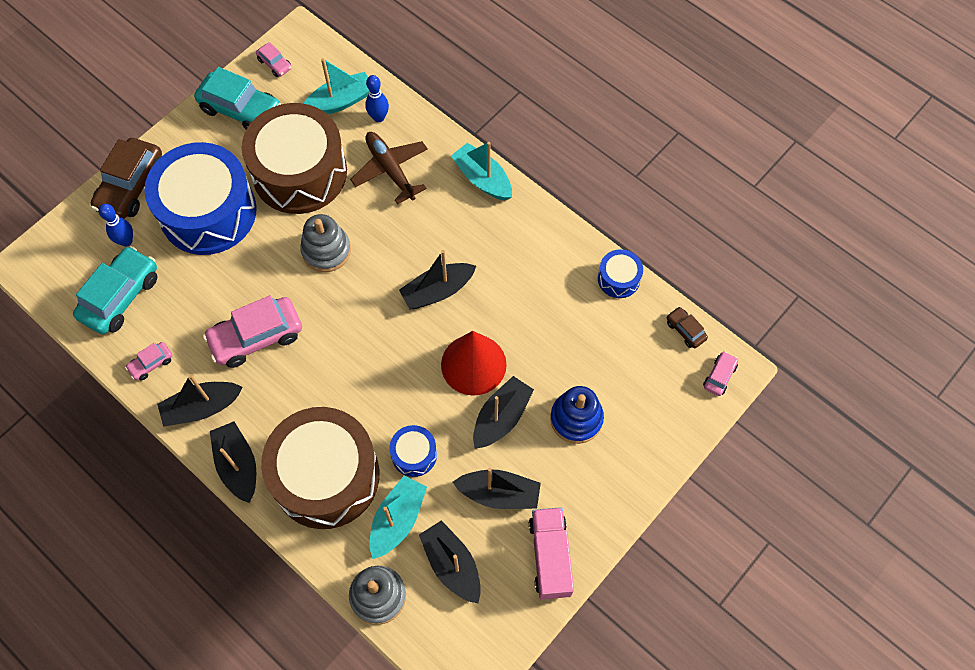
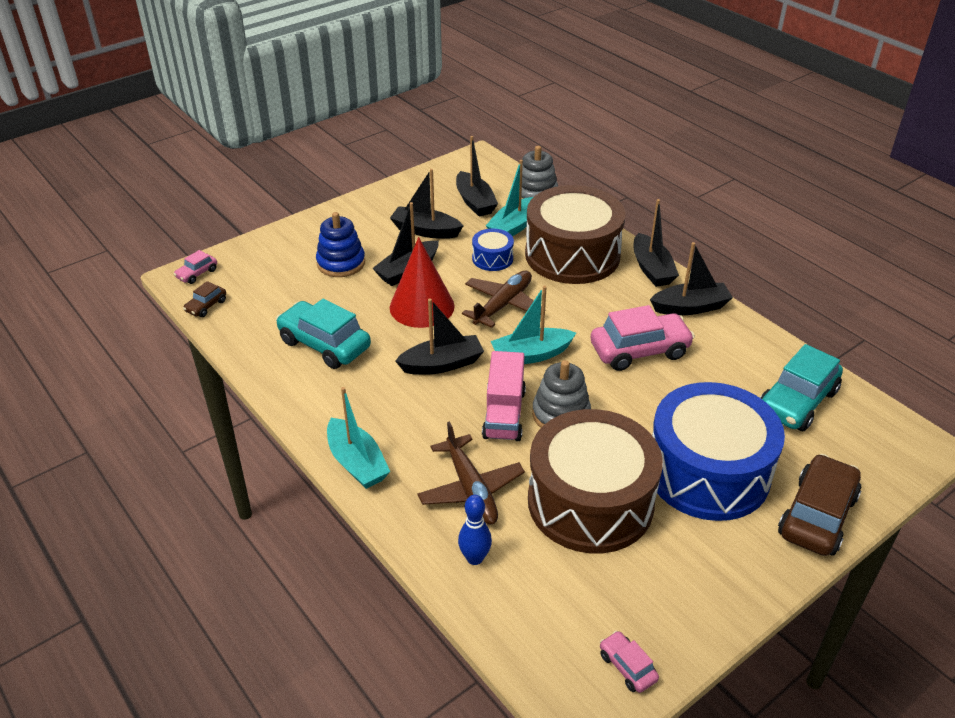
camera: 170 degrees left, 25 degrees down
(126, 241) = (806, 454): blue bowling pin -> none
(151, 363) = (748, 343): pink car -> none
(241, 110) = (677, 599): turquoise car -> turquoise car (324, 344)
(340, 101) = (527, 590): turquoise boat -> turquoise boat (531, 355)
(392, 380) = (503, 305): none -> brown plane
(550, 557) = (397, 198): pink truck -> pink truck (504, 413)
(618, 279) = (247, 351): blue drum -> none
(685, 330) = (206, 306): brown car -> brown car turned 60 degrees clockwise

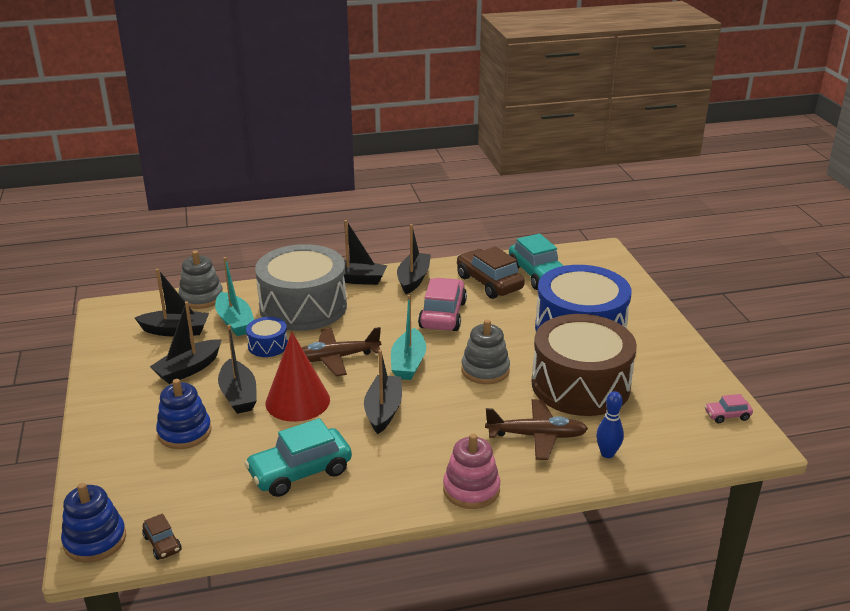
camera: 65 degrees left, 10 degrees down
(197, 274) = (95, 540): pink car -> blue stacking toy
(357, 463) = (471, 489): turquoise boat -> pink stacking toy
(503, 305) = (335, 358): brown plane -> brown plane turned 75 degrees counterclockwise
(504, 413) = (465, 396): pink truck -> none
(572, 255) = (303, 306): brown drum -> grey drum
(817, 516) = (638, 305): brown car -> brown car (489, 283)

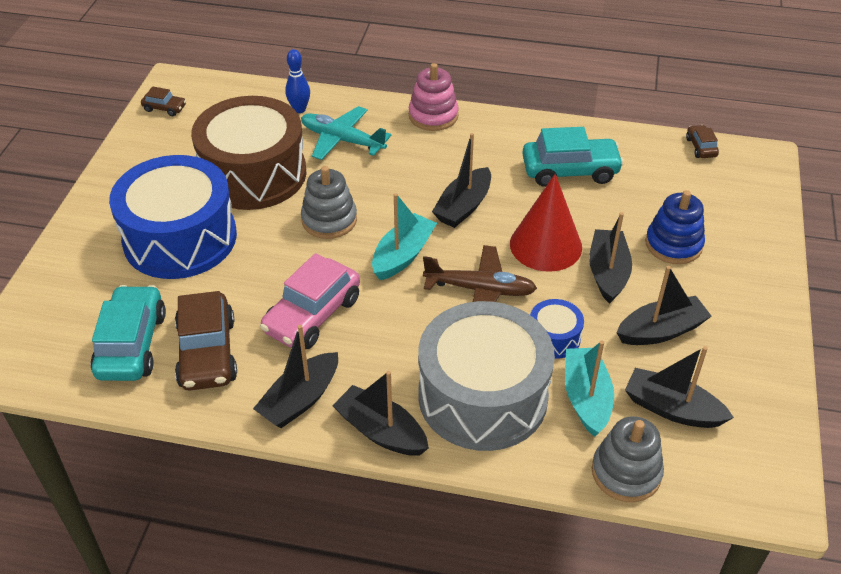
camera: 155 degrees left, 15 degrees up
(95, 540) = (758, 165): blue stacking toy -> none
(537, 436) = (342, 140): brown plane -> turquoise plane
(727, 415) = (164, 108): pink car -> brown car

